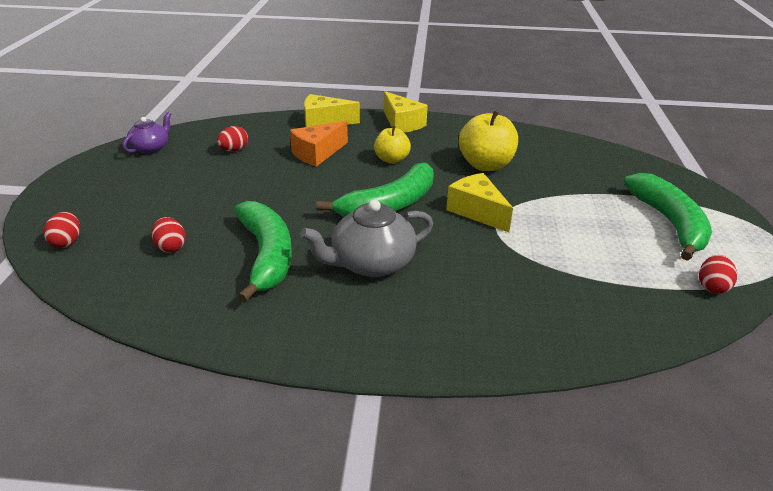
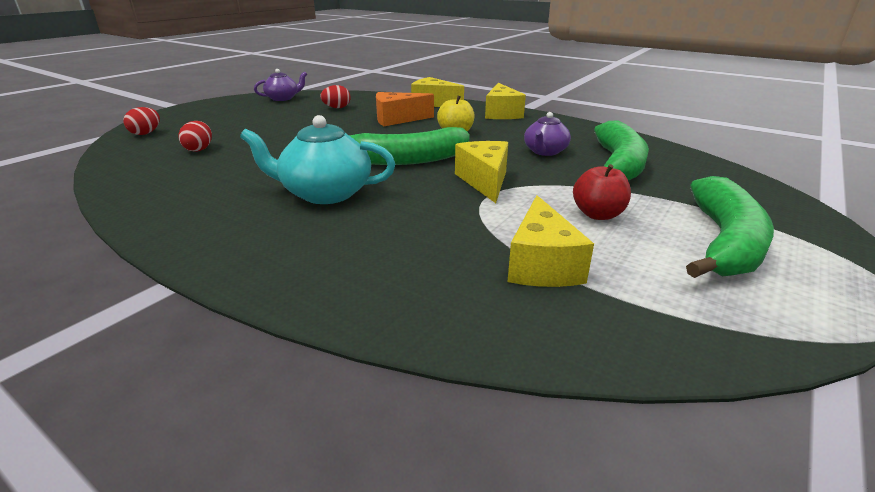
camera: 30 degrees right, 5 degrees down
(267, 256) = (253, 169): green banana -> green banana (618, 165)
(371, 263) = (325, 193): grey teapot -> turquoise teapot
(486, 165) = (545, 152): yellow apple -> purple teapot
(582, 222) = (598, 214): none -> red apple
(592, 278) = (541, 264): none -> yellow cheese
(712, 287) = (715, 323): red egg -> none

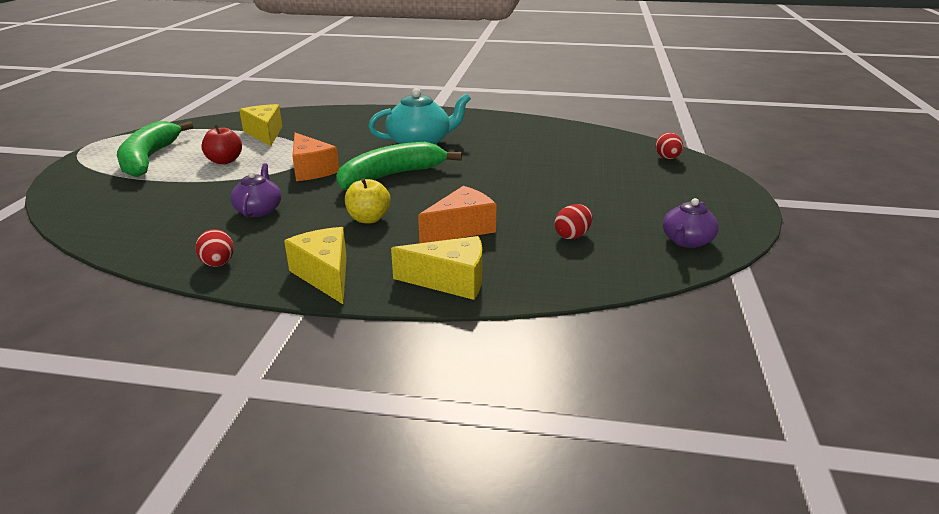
camera: 155 degrees right, 0 degrees up
(199, 149) = (579, 154): red egg -> red egg (218, 264)
(484, 181) = (311, 170): yellow cheese -> orange cheese
(618, 165) = (185, 207): green banana -> none

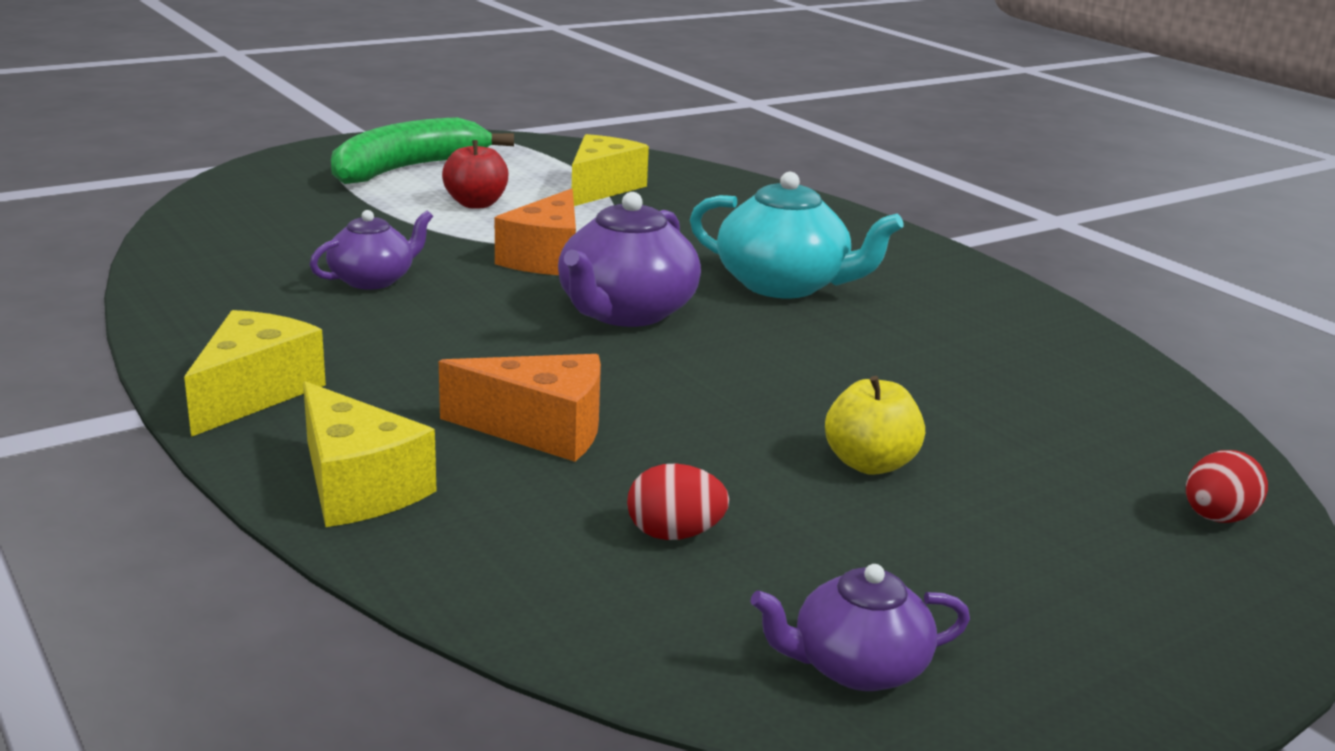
camera: 45 degrees right, 5 degrees down
(218, 264) = (197, 320): red egg -> none
(368, 219) = (461, 353): yellow apple -> yellow apple (870, 464)
(391, 176) = (625, 312): green banana -> purple teapot

